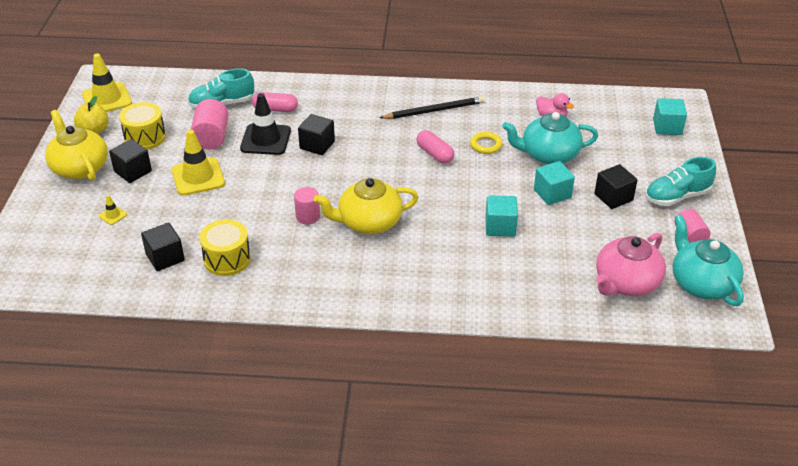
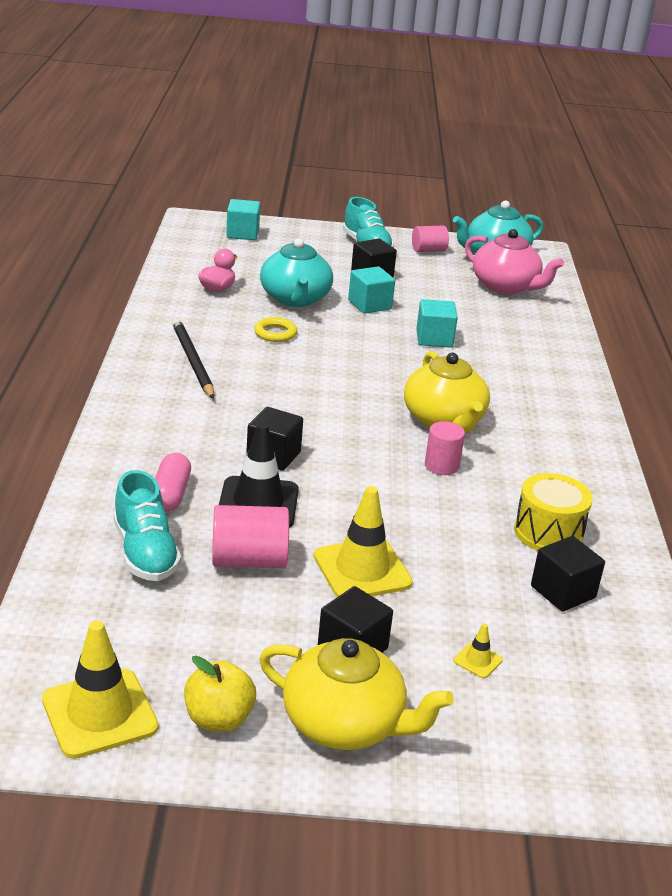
camera: 95 degrees left, 10 degrees down
(80, 167) = (345, 723): yellow teapot -> yellow teapot turned 120 degrees counterclockwise
(145, 137) = (246, 642): yellow drum -> none
(435, 154) = (295, 367): pink capsule -> none

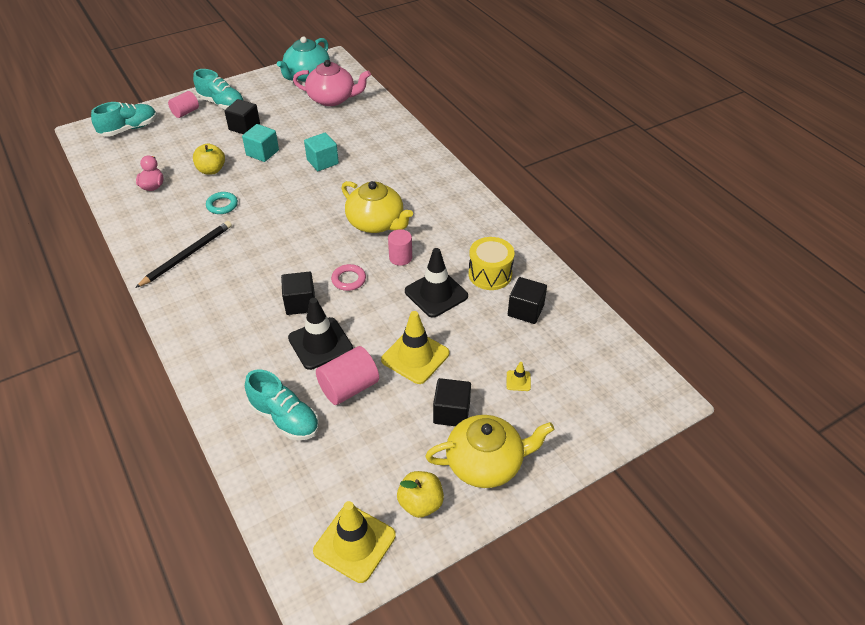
camera: 30 degrees left, 15 degrees up
(170, 494) = (263, 367): pink capsule -> none
(192, 361) = (187, 255): black pencil -> black pencil turned 90 degrees clockwise
(242, 233) = (129, 129): turquoise cube -> turquoise shoe
(275, 333) = (222, 205): yellow ring -> turquoise ring
(295, 299) = (211, 170): turquoise teapot -> yellow apple
(354, 459) = (348, 279): none -> pink ring
(428, 250) = (263, 89): pink cylinder -> pink cylinder (185, 112)
(453, 520) = (436, 294): none -> black traffic cone

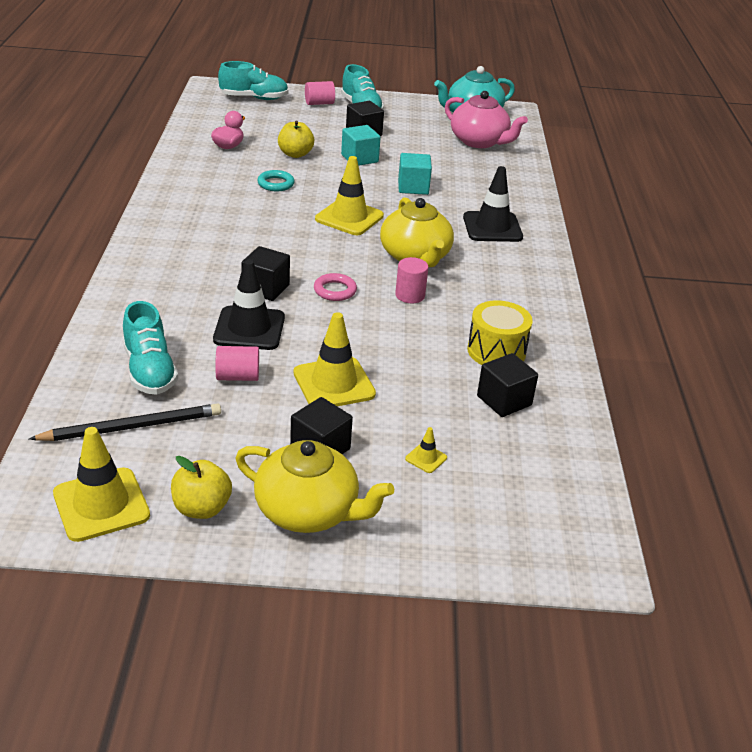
camera: 30 degrees right, 10 degrees down
(187, 255) = (202, 208): black pencil -> black pencil (132, 427)
(302, 210) = (349, 217): none -> yellow traffic cone
(349, 387) = (237, 376): pink cylinder -> pink cylinder, size x0.66
(436, 294) = (415, 341): black traffic cone -> black traffic cone (492, 227)

